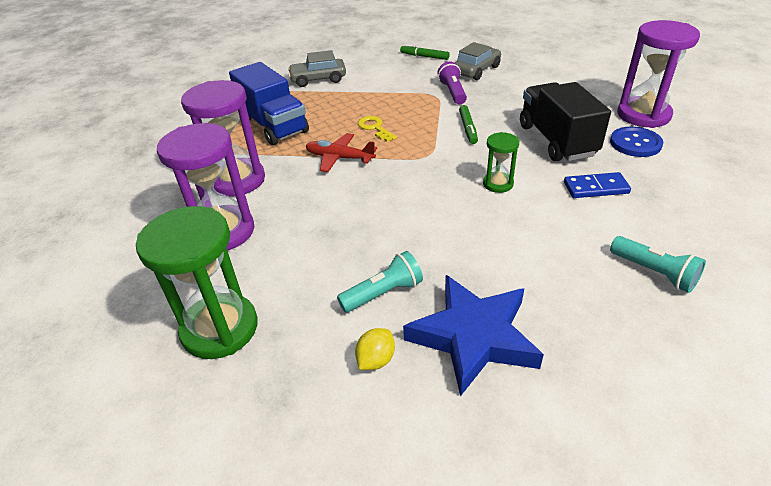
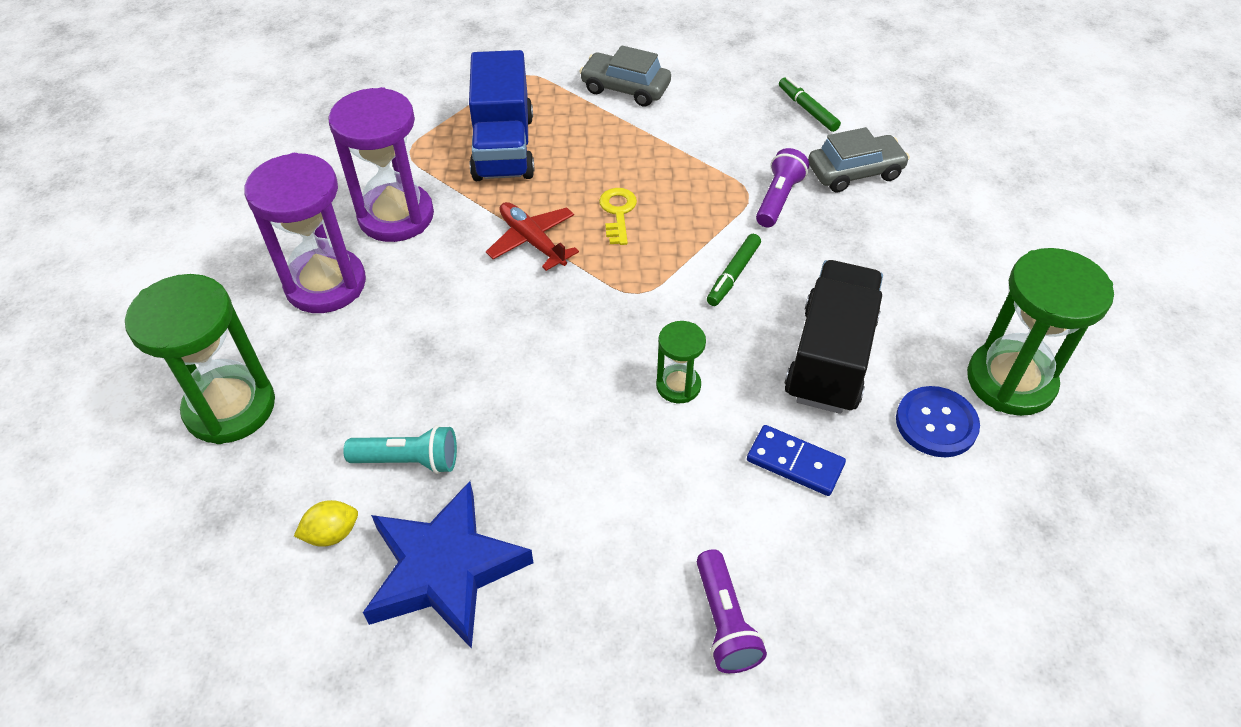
camera: 30 degrees right, 10 degrees up
(643, 115) = (1010, 381): purple hourglass -> green hourglass
(654, 273) = (724, 622): turquoise flashlight -> purple flashlight

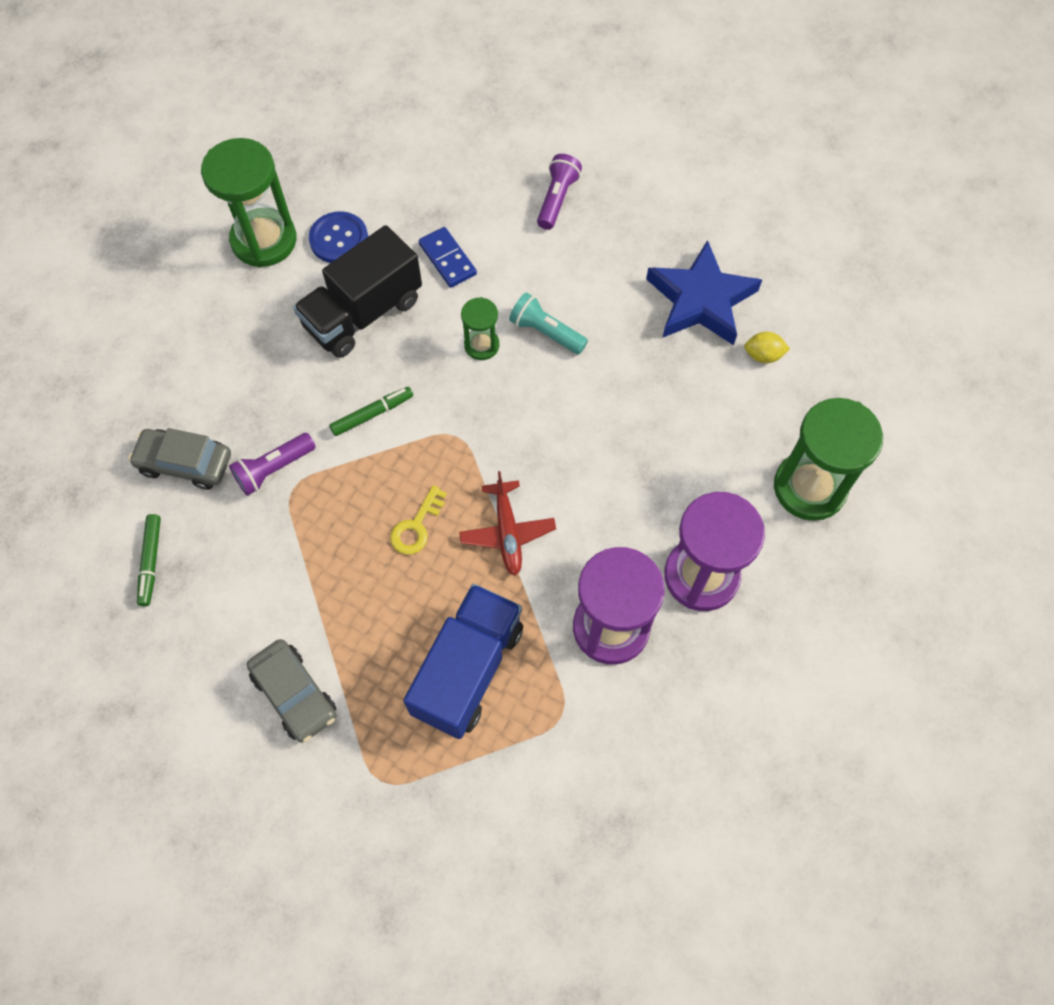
camera: 150 degrees left, 15 degrees up
(409, 461) = (694, 381): turquoise flashlight -> turquoise flashlight (546, 332)

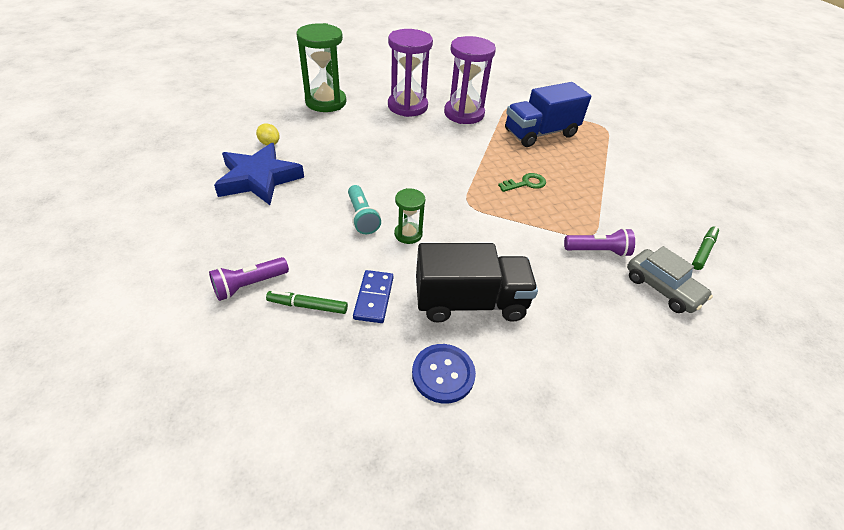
camera: 145 degrees left, 20 degrees down
(264, 240) = (512, 423): green hourglass -> none
(295, 694) = (633, 165): grey car -> none
(372, 414) = (511, 241): green marker -> green marker (308, 306)
(416, 526) = (525, 183): yellow key -> green key
(507, 532) = (479, 158): red plane -> none

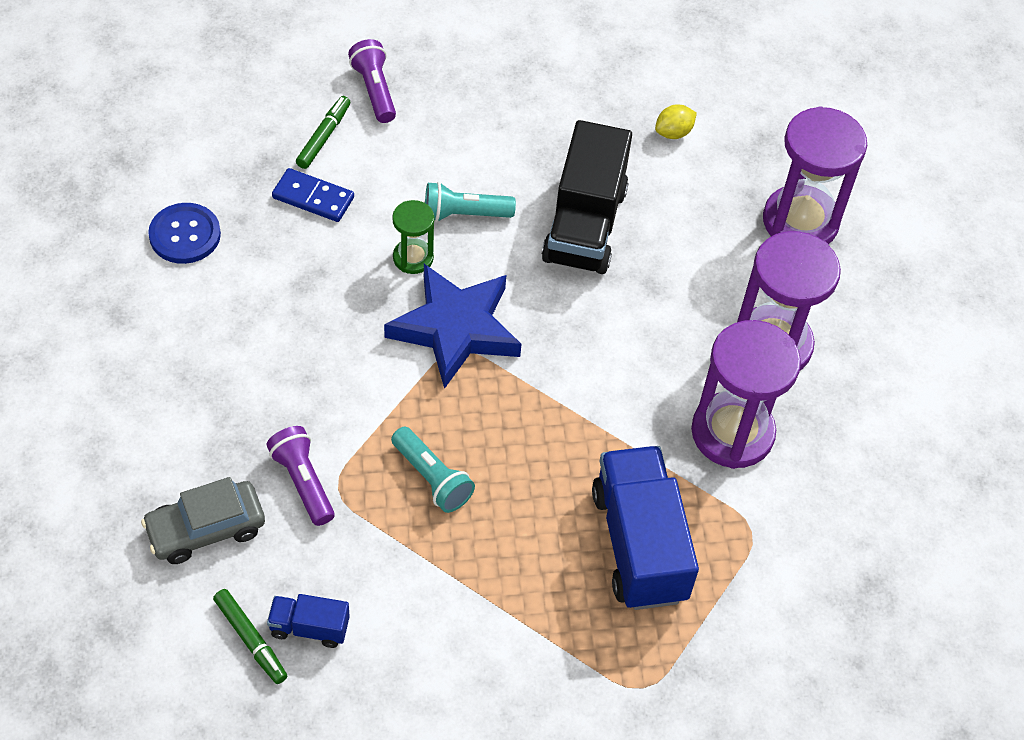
camera: 105 degrees right, 10 degrees up
(259, 179) = (581, 113): blue star -> blue star (455, 329)
(326, 102) = (800, 221): green hourglass -> purple hourglass
(470, 302) = (270, 290): black truck -> black truck (584, 225)
(525, 183) = (487, 451): green key -> none
(556, 200) = (432, 478): none -> turquoise flashlight
(598, 251) = (303, 482): purple flashlight -> purple flashlight turned 135 degrees clockwise
(675, 229) = (309, 628): none -> blue truck

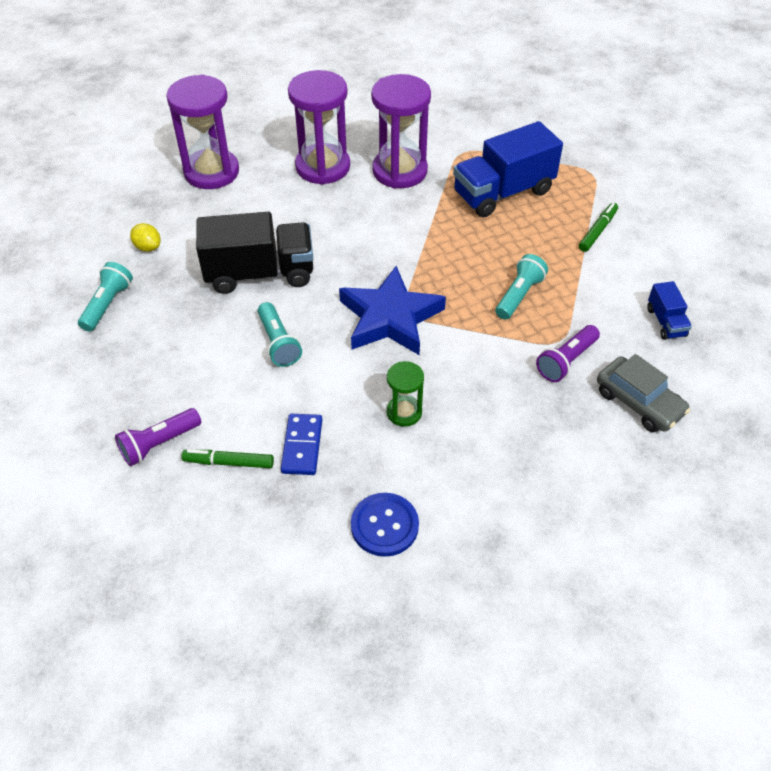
camera: 105 degrees left, 5 degrees down
(250, 640) = (696, 348): green marker -> green marker (597, 231)
(413, 258) = (336, 361): green hourglass -> green hourglass (404, 412)
(590, 83) = (108, 304): none -> turquoise flashlight

